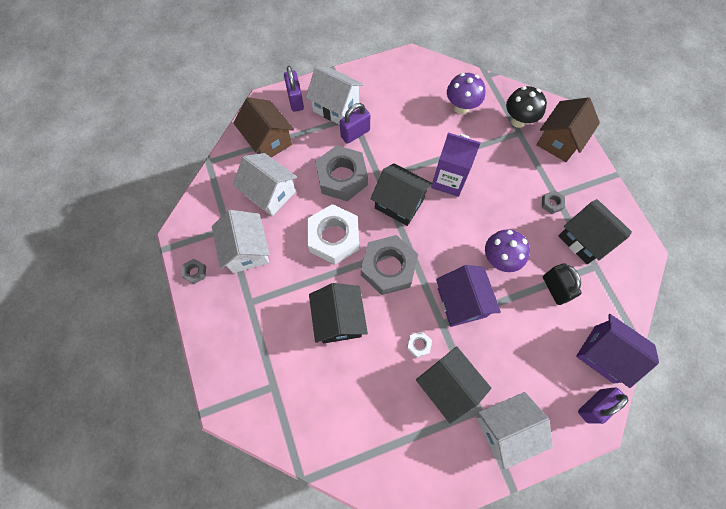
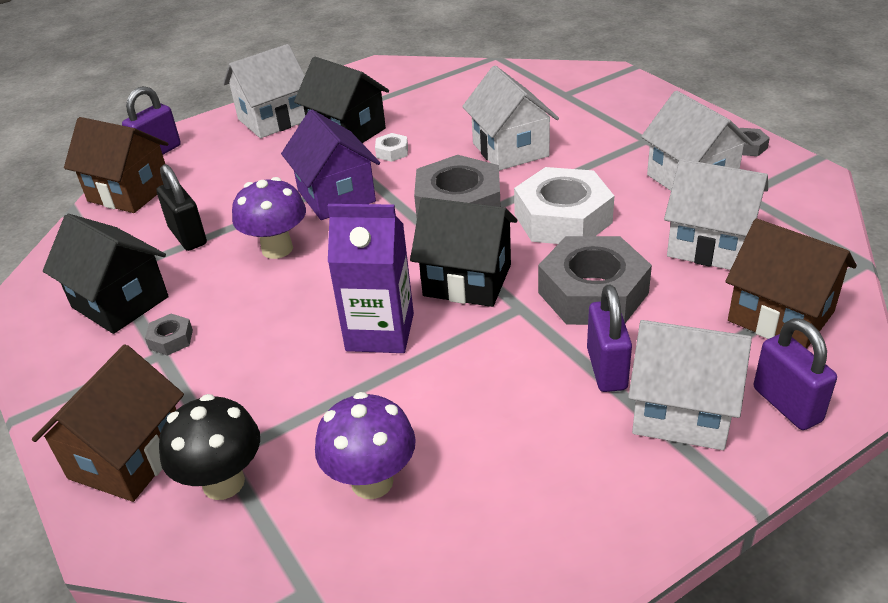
camera: 170 degrees right, 30 degrees down
(339, 320) = (510, 150): black house -> white house
(355, 133) = (606, 369): purple padlock -> purple padlock turned 45 degrees counterclockwise
(604, 354) = (129, 192): purple house -> brown house

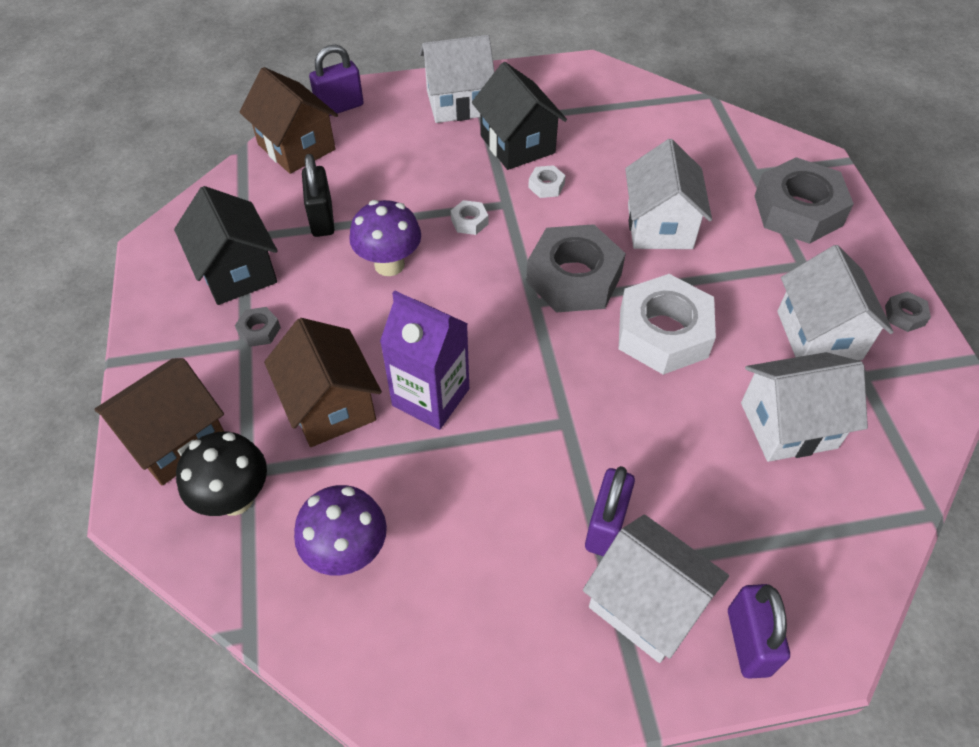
camera: 20 degrees right, 15 degrees up
(336, 196) = (469, 221): purple house -> white nut
(467, 280) = (535, 371): black house -> none
(593, 293) = (642, 434): grey nut -> grey nut (798, 210)
(710, 245) = (788, 425): white house -> white house turned 60 degrees counterclockwise
(780, 316) = (805, 540): brown house -> brown house (330, 406)

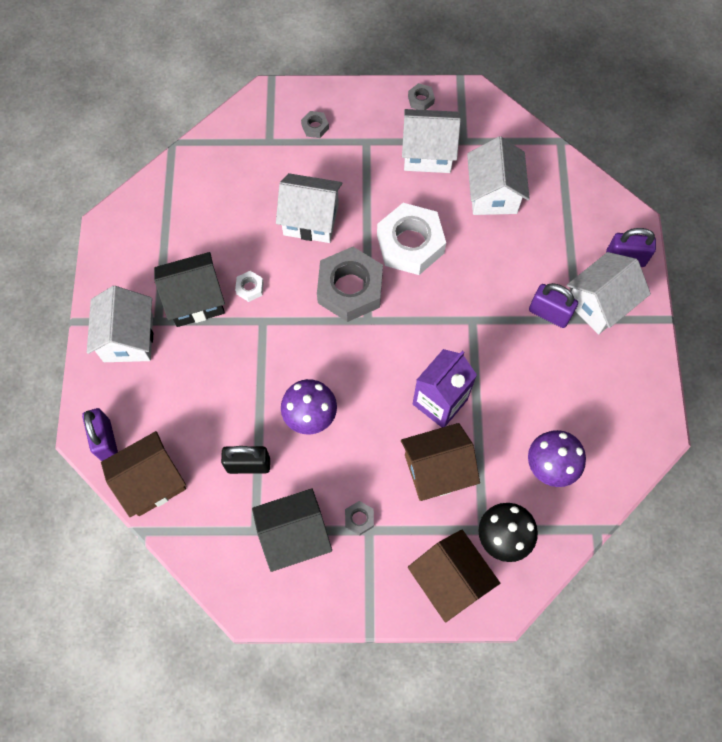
camera: 80 degrees left, 15 degrees up
(469, 221) = (277, 351): white nut -> none
(798, 210) = (315, 127): grey nut -> grey nut, size x0.42

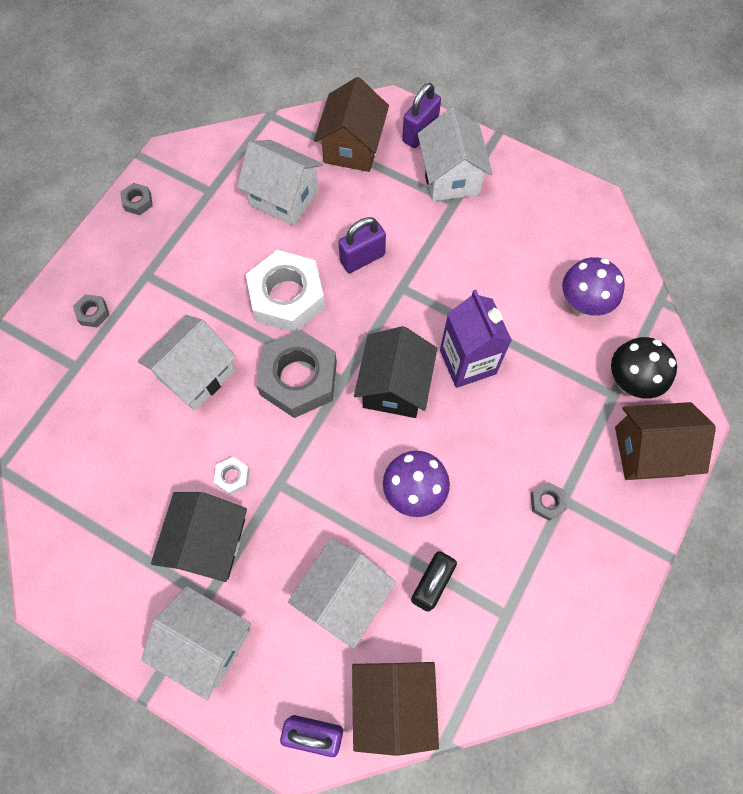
camera: 60 degrees left, 0 degrees up
(294, 535) = (532, 576): black house -> black house (394, 386)
(428, 153) = (201, 228): white house -> white house (343, 595)
(437, 470) = (535, 403): brown house -> brown house (352, 147)
(549, 314) = (435, 221): purple padlock -> purple padlock (362, 258)

